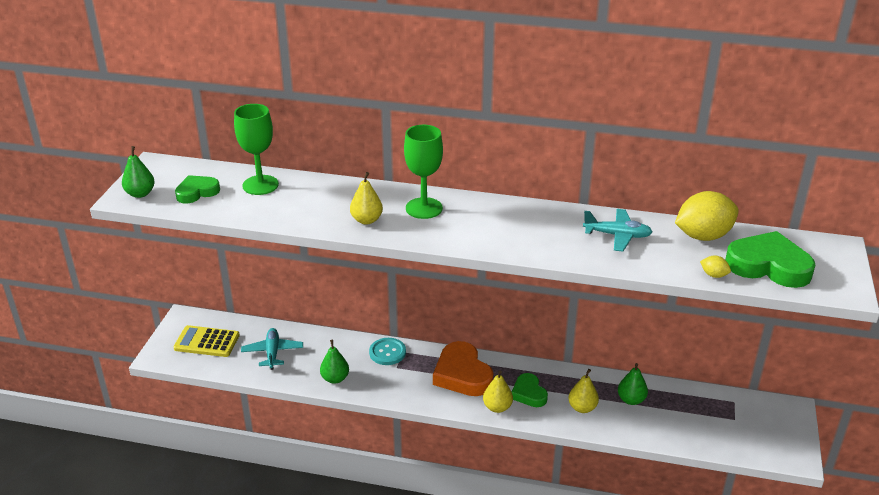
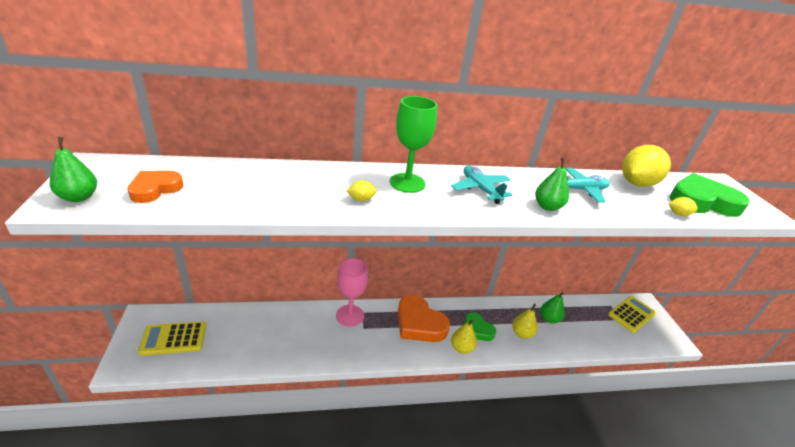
camera: 25 degrees left, 0 degrees up
(197, 192) = (155, 189): green heart -> orange heart
(260, 185) = (229, 175): green goblet -> none
(272, 352) = (245, 336): turquoise plane -> turquoise plane (480, 189)
(335, 378) = (314, 351): green pear -> green pear (547, 206)
(366, 220) = (361, 199): yellow pear -> yellow lemon
(387, 352) = (350, 315): turquoise button -> pink goblet
(756, 417) = (631, 314): none -> yellow calculator

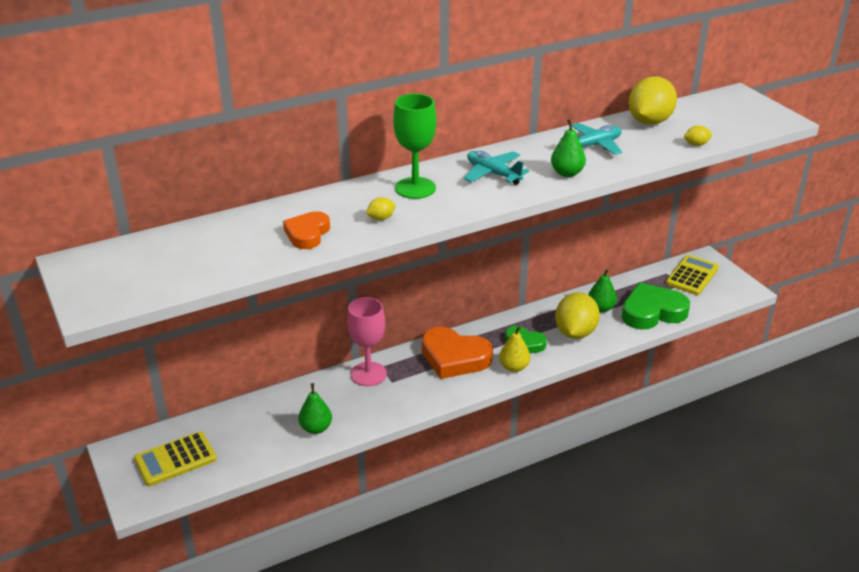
camera: 15 degrees left, 0 degrees up
(79, 197) = (104, 295): green pear -> green pear (316, 428)
(155, 189) = (168, 267): orange heart -> orange heart (307, 234)
(521, 333) = (575, 333): yellow pear -> yellow lemon
(702, 201) = (718, 124): green heart -> green heart (652, 312)

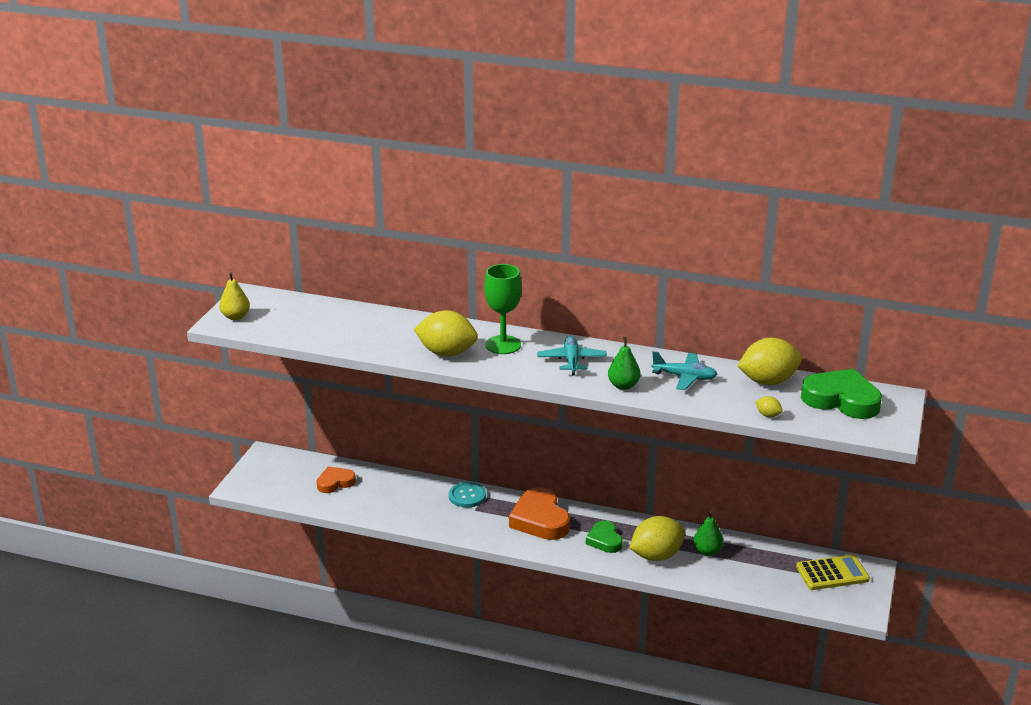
camera: 45 degrees right, 5 degrees down
(175, 459) = (287, 477): yellow calculator -> none
(307, 234) = (389, 340): orange heart -> orange heart (335, 482)
(316, 428) = (386, 508): green pear -> none
(368, 374) = (467, 496): pink goblet -> turquoise button
(381, 218) = (447, 353): yellow lemon -> yellow lemon, size x2.36
(514, 367) = (570, 551): yellow pear -> yellow pear (235, 317)
(652, 312) = (746, 578): green heart -> green heart (841, 400)

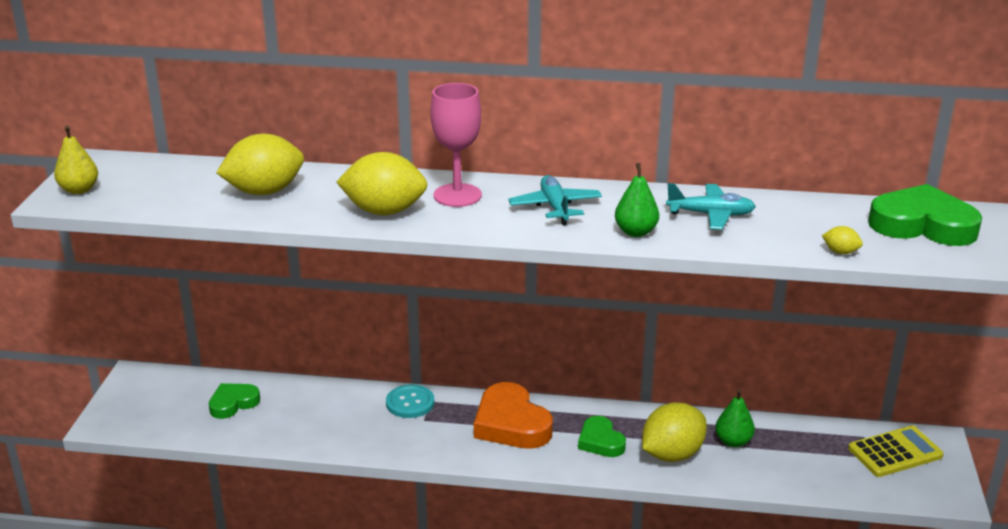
camera: 10 degrees left, 0 degrees up
(335, 482) = (233, 403): orange heart -> green heart
(503, 345) = (457, 195): green goblet -> pink goblet
(768, 381) = (819, 211): yellow lemon -> yellow lemon (264, 192)

